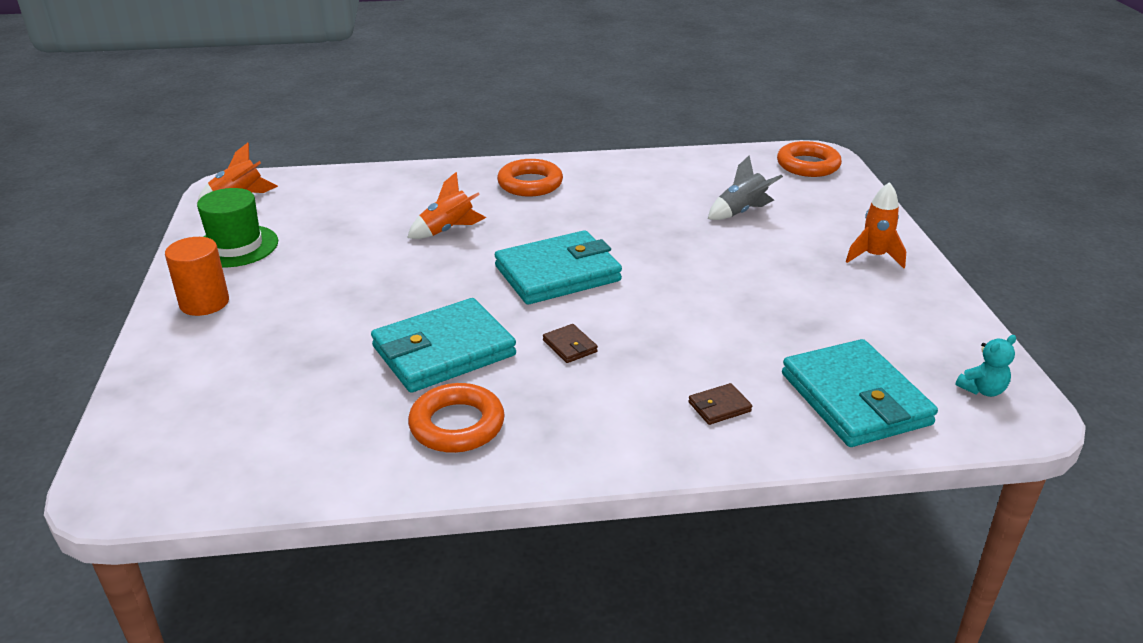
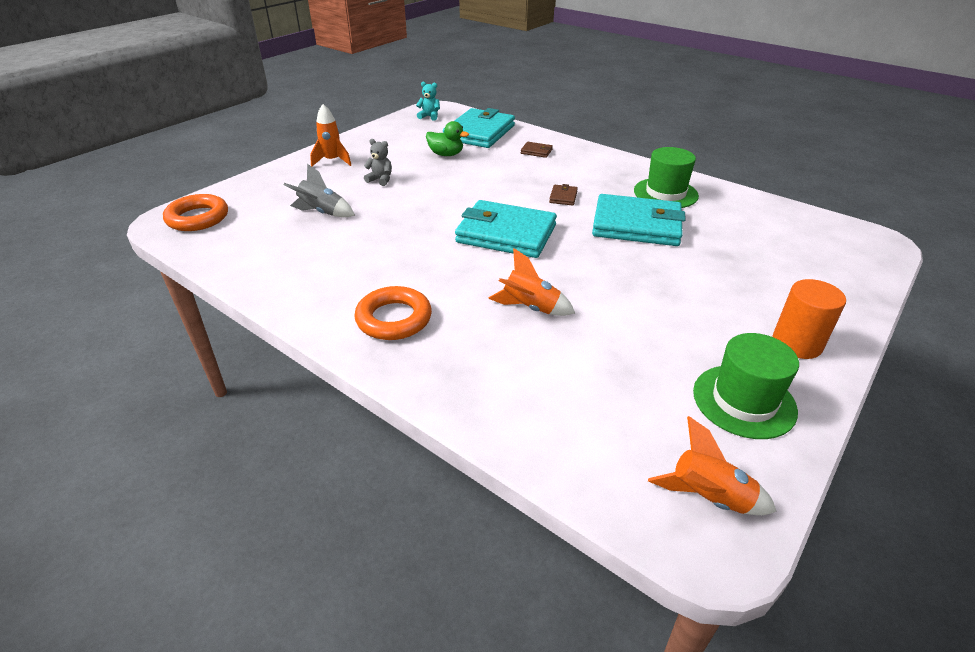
camera: 135 degrees left, 5 degrees up
(457, 425) = (665, 193): orange ring -> green hat
(779, 263) = (380, 180): none -> grey teddy bear
(802, 333) = (446, 154): none -> green duck

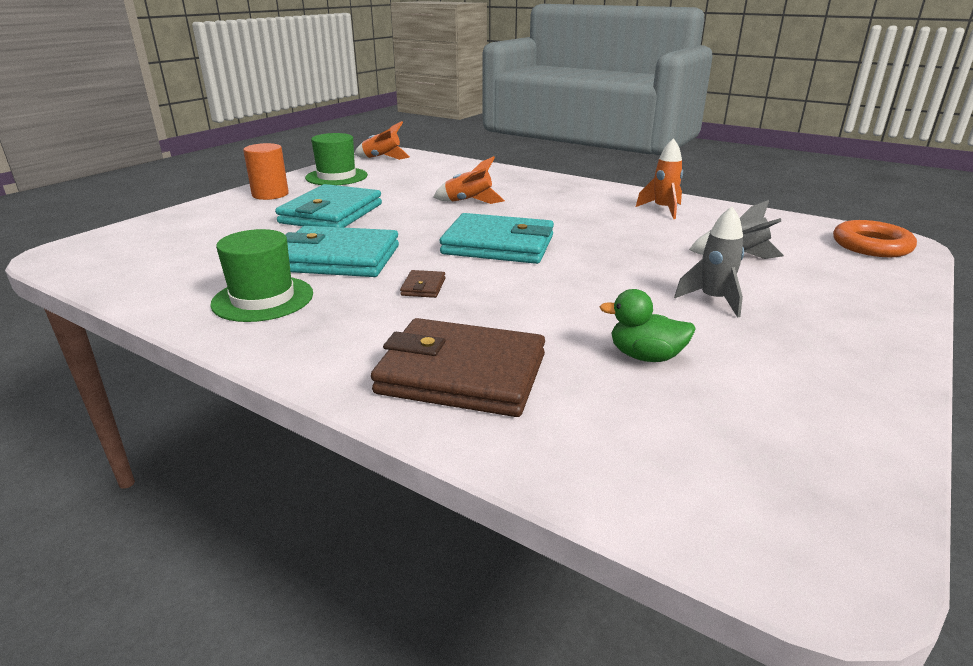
camera: 175 degrees right, 10 degrees down
(332, 161) = (840, 330): orange rocket -> orange rocket (663, 210)
(380, 180) = (713, 300): grey teddy bear -> grey rocket
(394, 319) = (575, 194): orange ring -> none
(429, 116) = (801, 504): turquoise teddy bear -> none
(479, 132) = (609, 432): turquoise wallet -> turquoise wallet (331, 213)
(536, 151) = (462, 374): brown wallet -> brown wallet, size x2.49

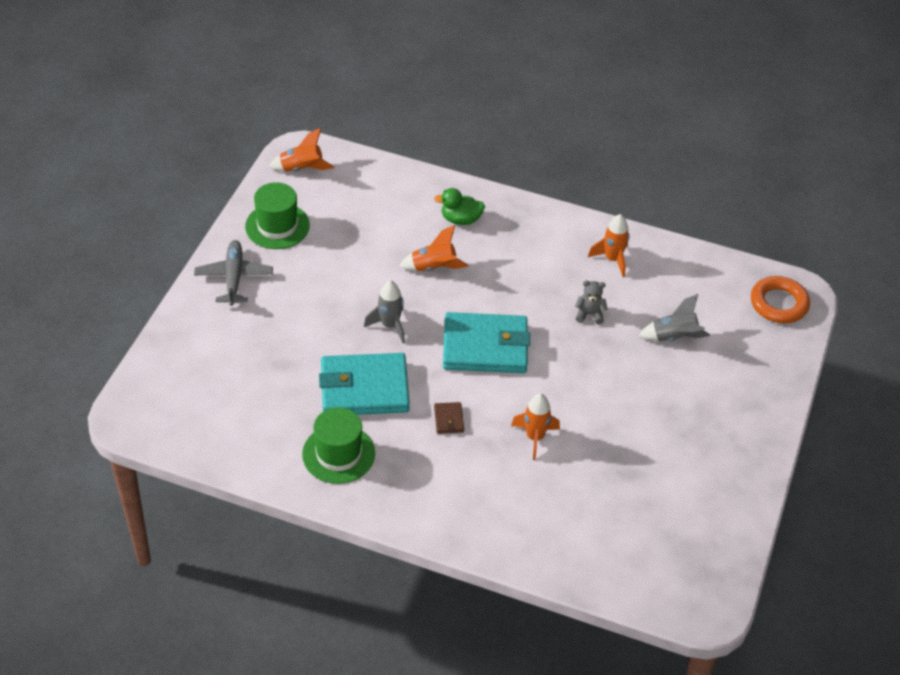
camera: 15 degrees left, 20 degrees up
(270, 194) = (234, 278): orange cylinder -> grey plane
(331, 213) = (316, 310): turquoise wallet -> none
(462, 374) = (510, 512): brown wallet -> none
(531, 310) = (535, 437): none -> orange rocket
(630, 235) = (589, 314): none -> grey teddy bear
(645, 356) = (617, 476): green duck -> green duck (460, 219)
(713, 300) = (657, 404): grey rocket -> grey rocket (390, 325)

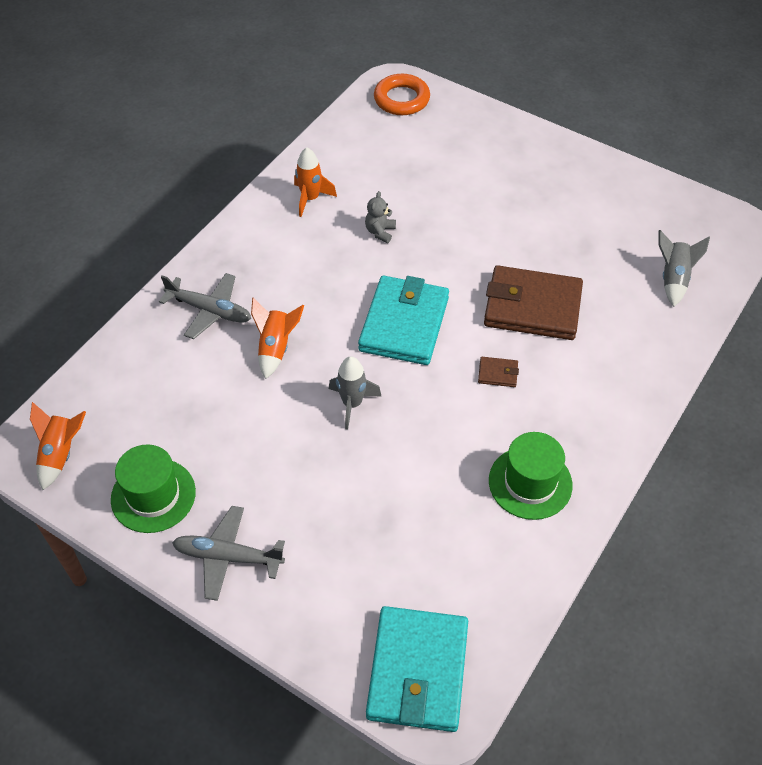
camera: 75 degrees left, 5 degrees up
(364, 388) = (440, 443): turquoise wallet -> turquoise wallet (417, 671)
(460, 219) = (209, 310): green duck -> grey plane
(535, 437) = (532, 307): orange rocket -> brown wallet
(674, 337) = (425, 178): grey rocket -> grey rocket (673, 279)

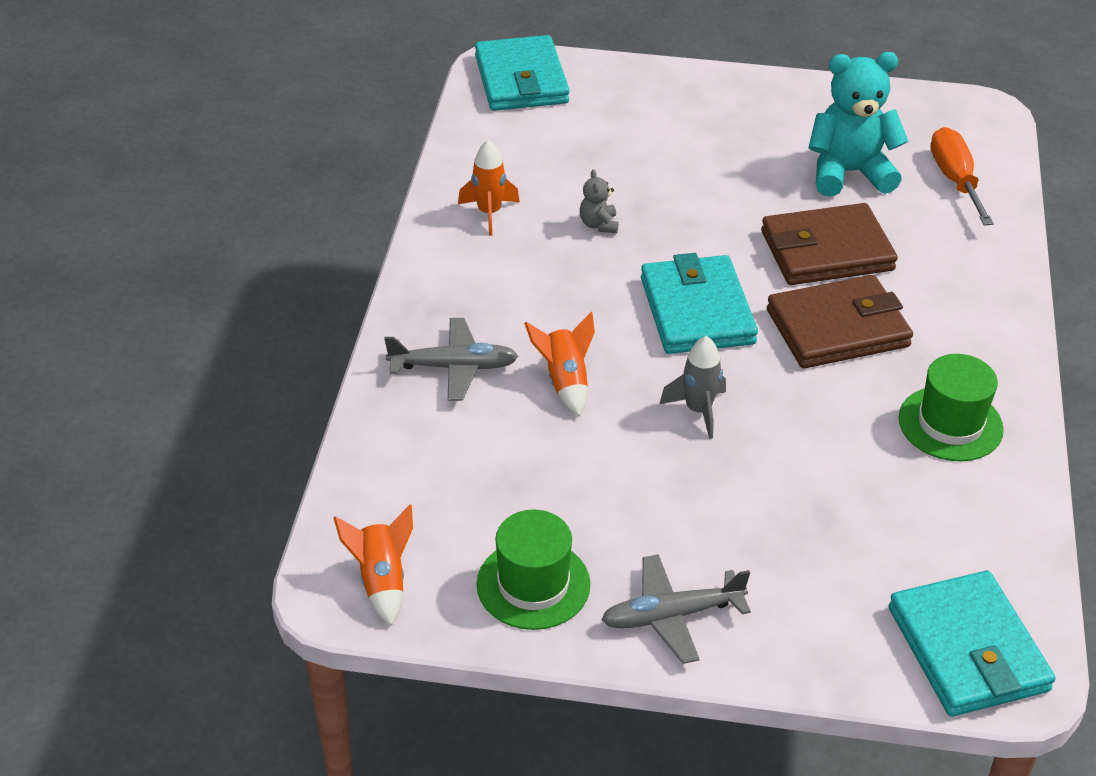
camera: 25 degrees left, 10 degrees down
(401, 99) = (521, 80): orange ring -> turquoise wallet
(498, 373) = (837, 328): brown wallet -> brown wallet, size x2.49
(593, 247) = (849, 173): none -> turquoise teddy bear
(673, 279) = (955, 180): grey rocket -> orange screwdriver

